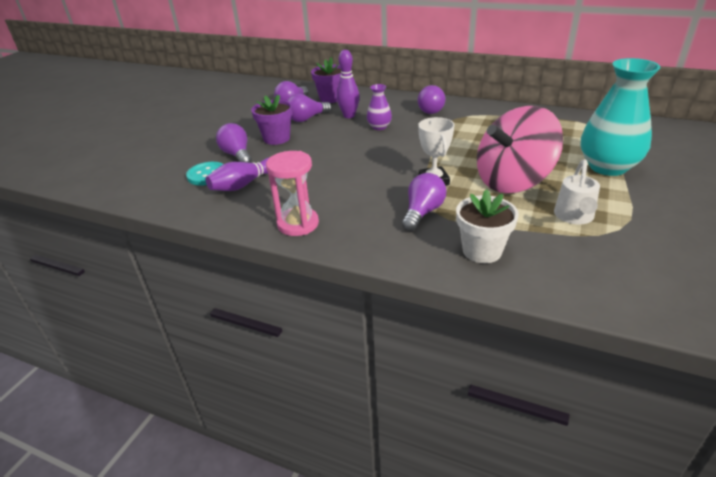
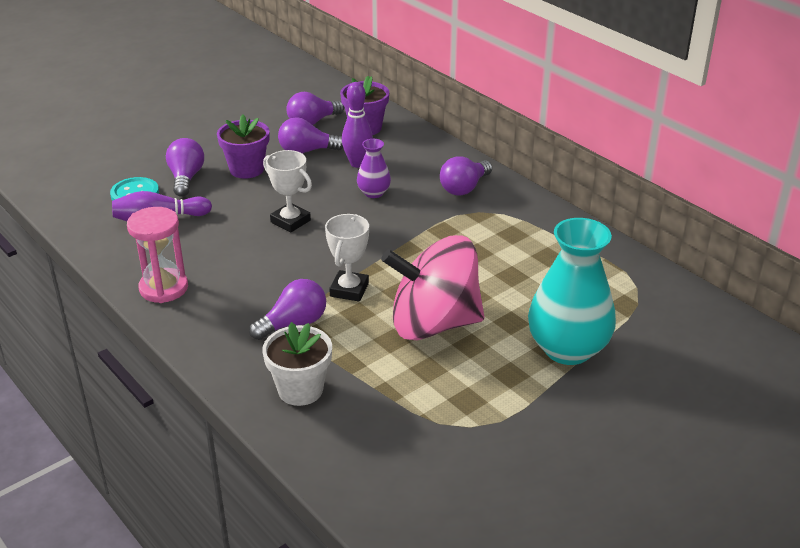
camera: 25 degrees right, 0 degrees up
(343, 157) = (290, 221): none -> white trophy
(574, 217) = (441, 393): white watering can -> none

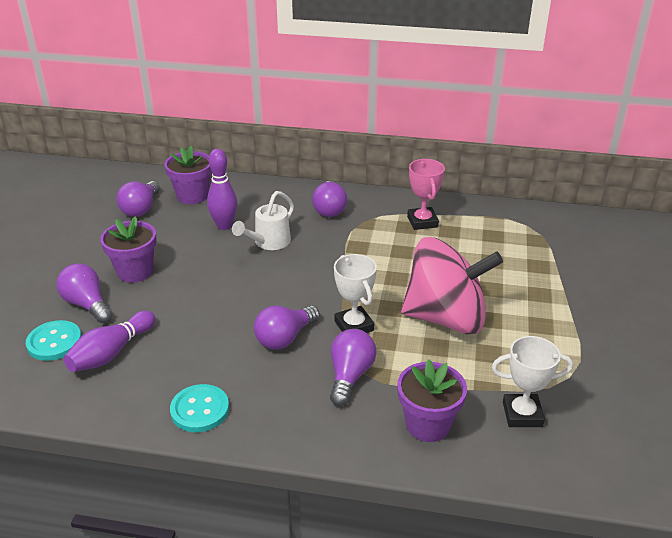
camera: 40 degrees left, 0 degrees up
(164, 288) = (200, 410): pink hourglass -> turquoise button
(290, 221) = (233, 296): white trophy -> white trophy (522, 414)
(300, 390) = (428, 425): white flower pot -> purple flower pot
(307, 151) = (168, 234): purple light bulb -> purple light bulb (285, 338)
(374, 193) = (268, 242): purple vase -> white watering can
(433, 324) = (446, 318): pink spinning top -> pink spinning top turned 135 degrees counterclockwise
(534, 236) = (422, 222): none -> pink trophy
(567, 349) = (548, 288): turquoise vase -> none

